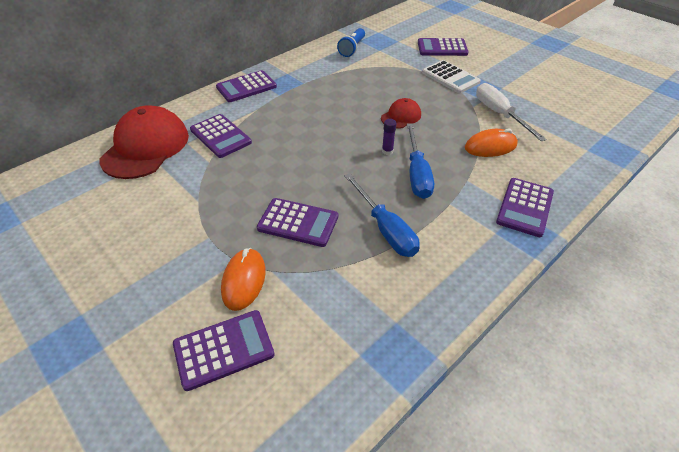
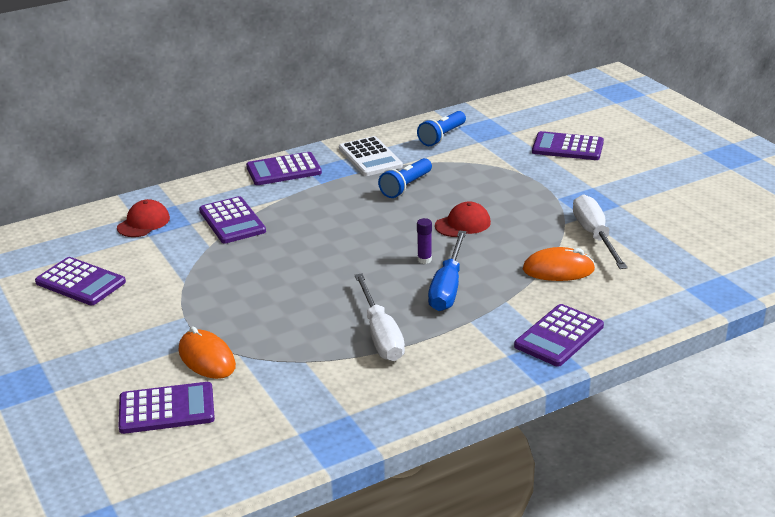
camera: 15 degrees right, 15 degrees down
(146, 147) = (143, 223): red cap -> red cap, size x0.50
(244, 280) = (207, 358): orange mouse -> orange mouse turned 60 degrees counterclockwise
(298, 223) = (285, 316): purple calculator -> purple calculator (80, 282)
(344, 90) = (406, 187): none -> blue flashlight
(385, 229) = (380, 335): blue screwdriver -> white screwdriver
(450, 77) = (556, 185): white calculator -> white calculator (370, 157)

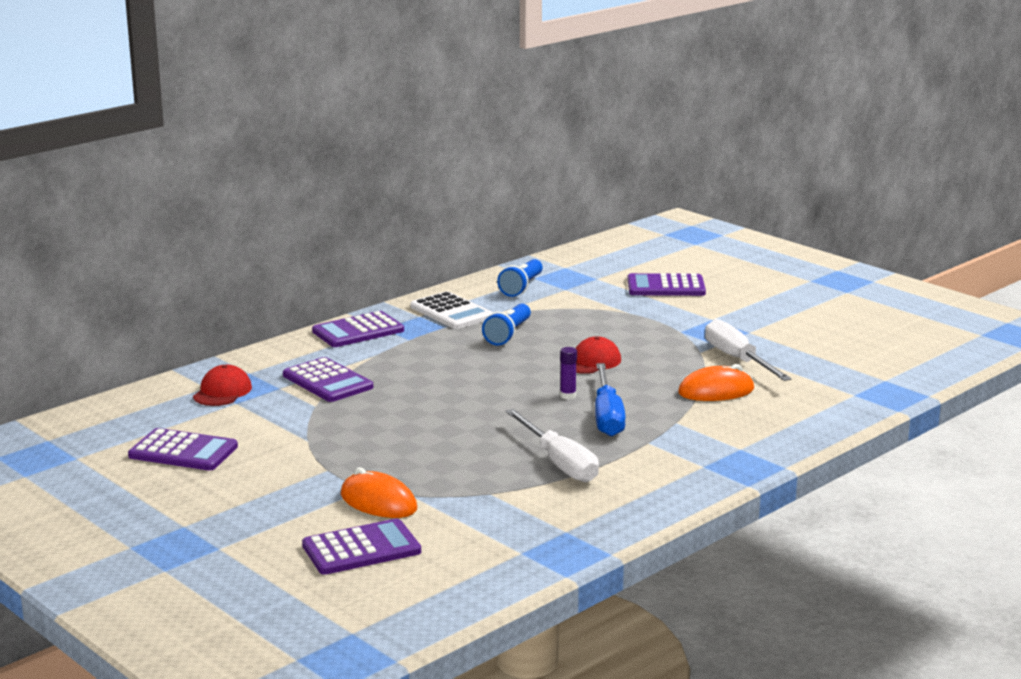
camera: 15 degrees left, 10 degrees down
(559, 336) = (748, 445): purple calculator -> none

